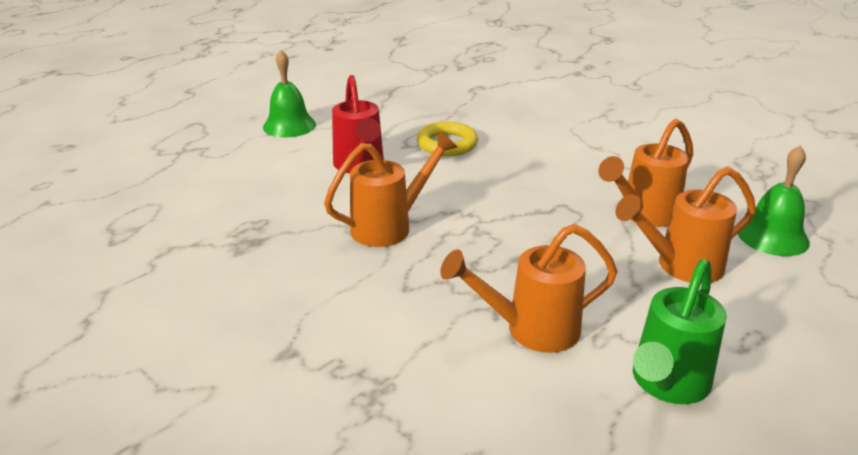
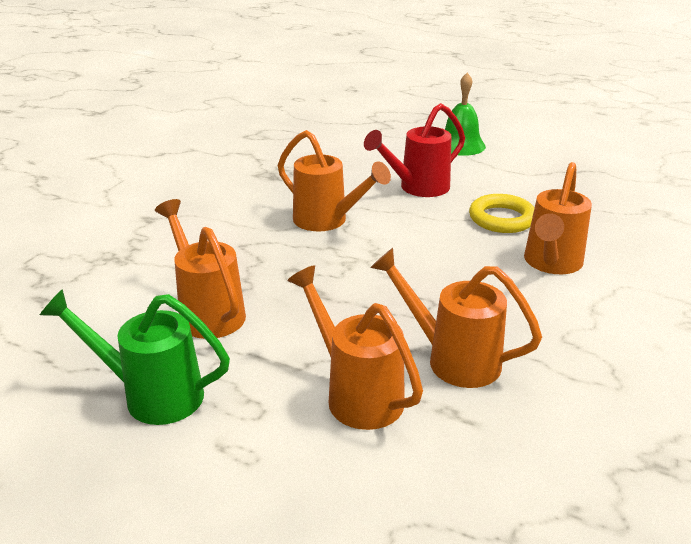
camera: 70 degrees right, 0 degrees up
(529, 145) = (550, 264): none -> orange watering can
(772, 236) = (478, 474): green bell -> none

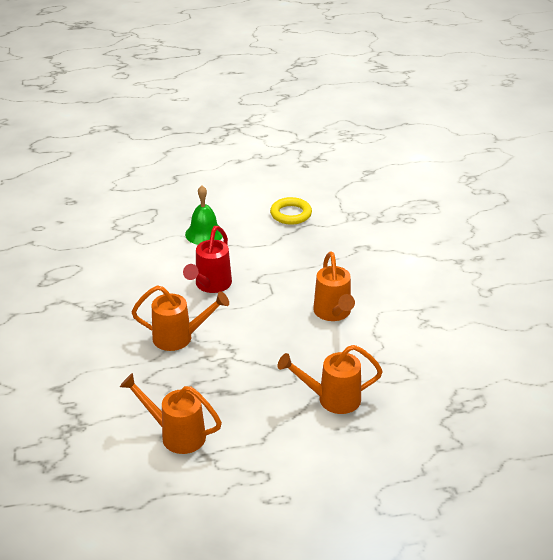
camera: 35 degrees left, 5 degrees up
(151, 395) = (202, 496): green watering can -> none
(356, 393) = (303, 441): orange watering can -> none
(502, 219) = (282, 290): yellow ring -> yellow ring (291, 214)

